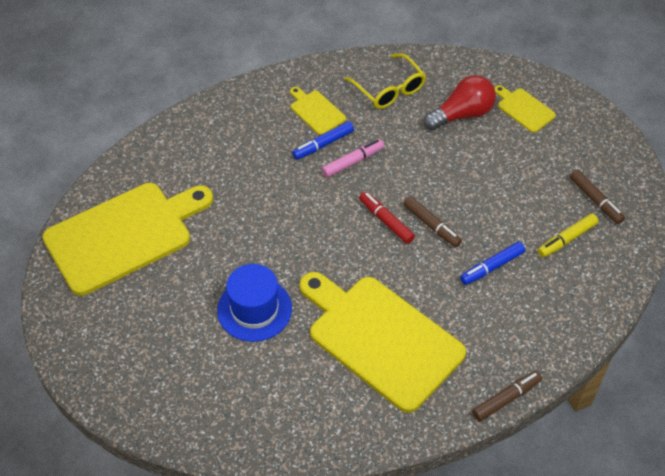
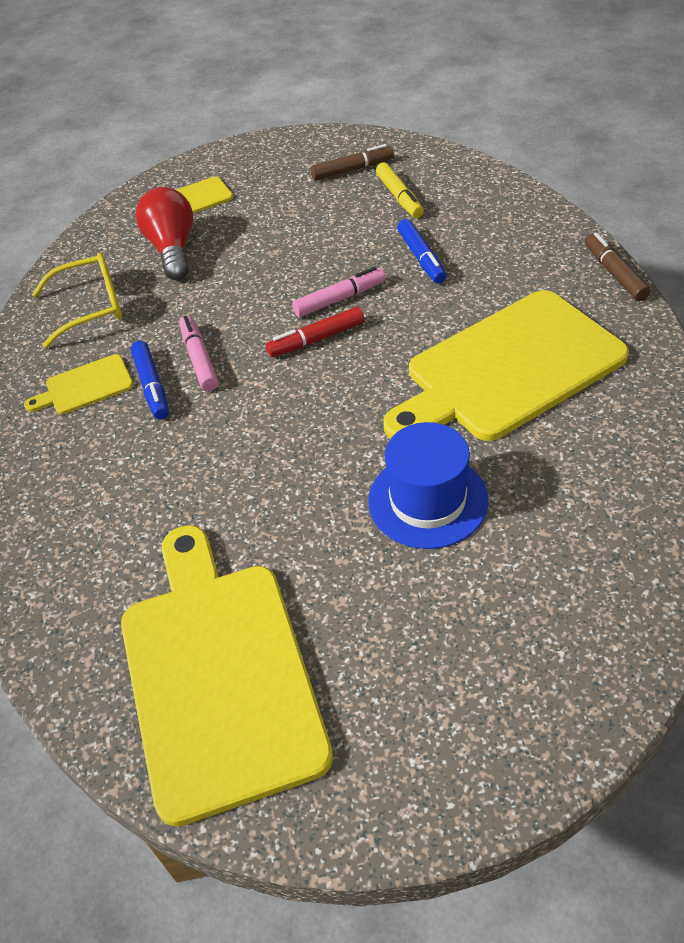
camera: 70 degrees left, 5 degrees down
(431, 225) = (340, 299): brown marker -> pink marker

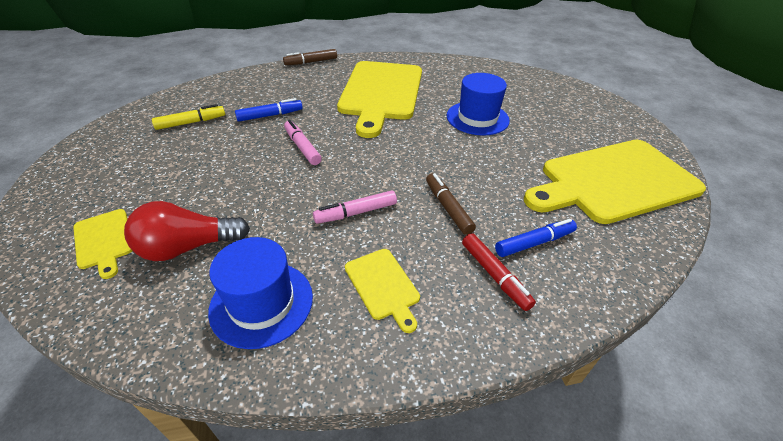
camera: 100 degrees left, 5 degrees down
(91, 307) = (261, 303): yellow glasses -> blue hat
(152, 386) = (386, 238): blue marker -> blue marker (534, 243)
(316, 339) = (344, 156): red marker -> red marker (494, 275)
(352, 170) = (134, 143): brown marker -> brown marker (448, 207)
(508, 369) = (381, 93): yellow cutting board -> yellow cutting board turned 45 degrees clockwise

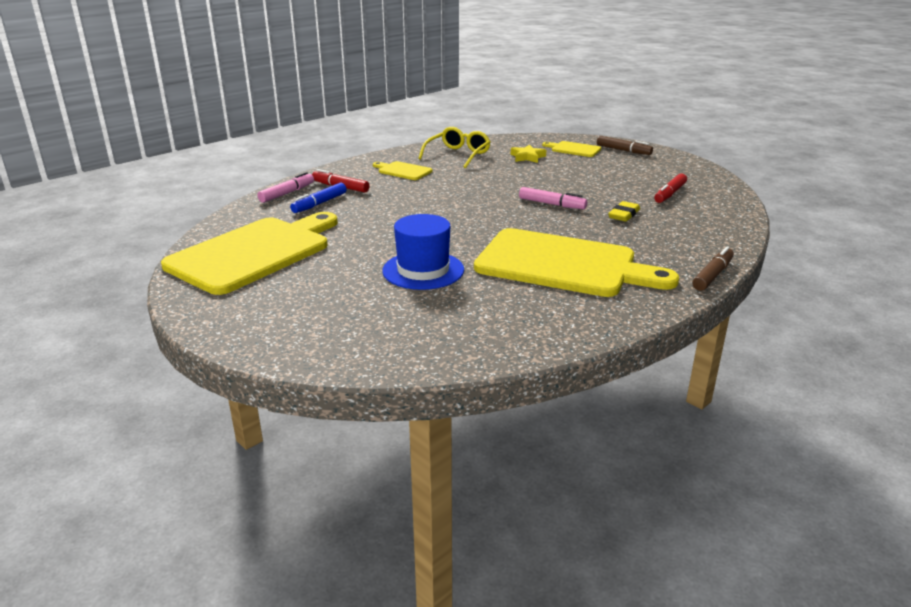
camera: 150 degrees right, 15 degrees down
(188, 247) = (527, 157): red light bulb -> yellow star
(191, 122) = (669, 194): yellow marker -> red marker
(261, 303) = (458, 155): blue hat -> yellow glasses
(270, 115) = (623, 214): blue marker -> yellow eraser
(356, 212) = (455, 187): pink marker -> pink marker (287, 193)
(381, 93) = (563, 264): yellow cutting board -> yellow cutting board turned 135 degrees clockwise
(448, 207) = (393, 203): brown marker -> brown marker (623, 150)

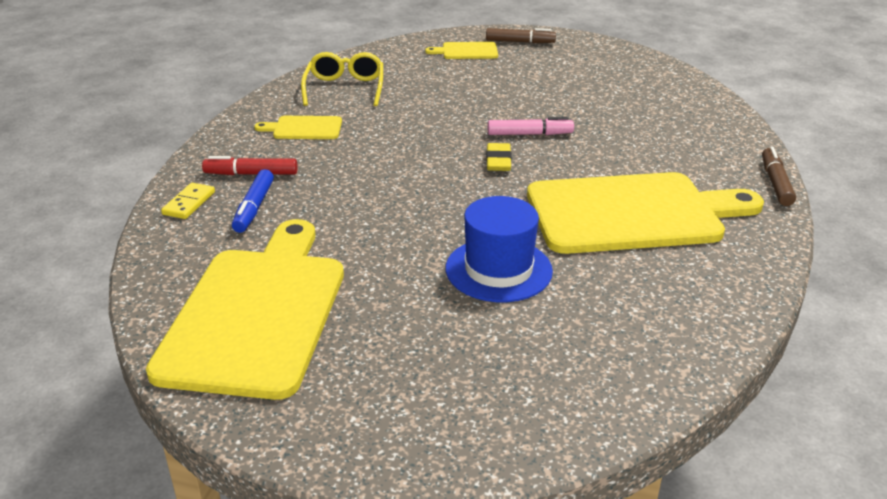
camera: 30 degrees left, 5 degrees up
(287, 193) = (189, 203): pink marker -> yellow domino
(527, 157) = (429, 73): yellow star -> none
(623, 214) = (615, 129): yellow eraser -> yellow eraser (498, 161)
(669, 194) = (627, 90): red marker -> none

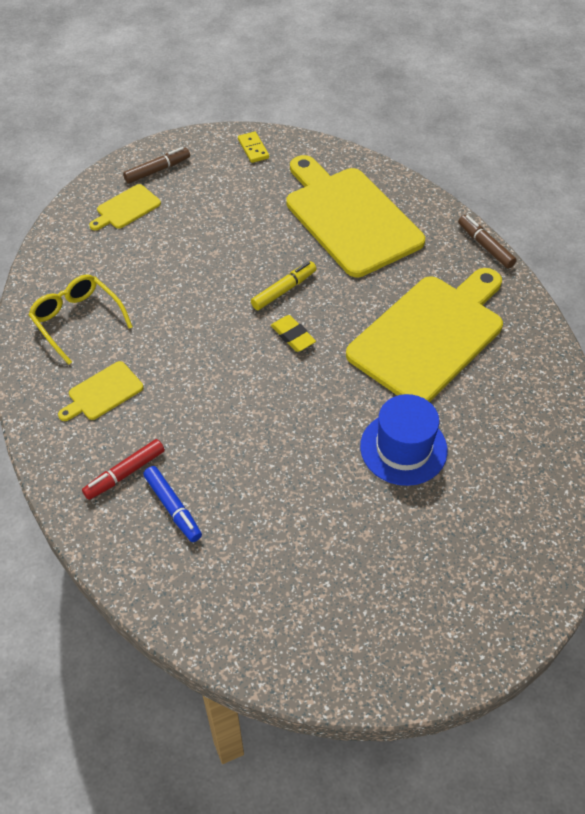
camera: 40 degrees left, 20 degrees up
(189, 203) = (116, 539): yellow domino -> yellow domino (253, 149)
(257, 313) = (298, 601): yellow cutting board -> yellow cutting board (350, 217)
(530, 134) = (284, 290): pink marker -> yellow marker

